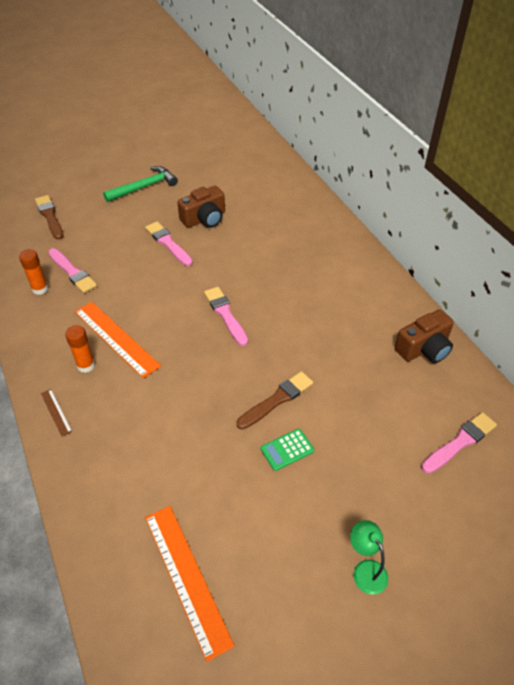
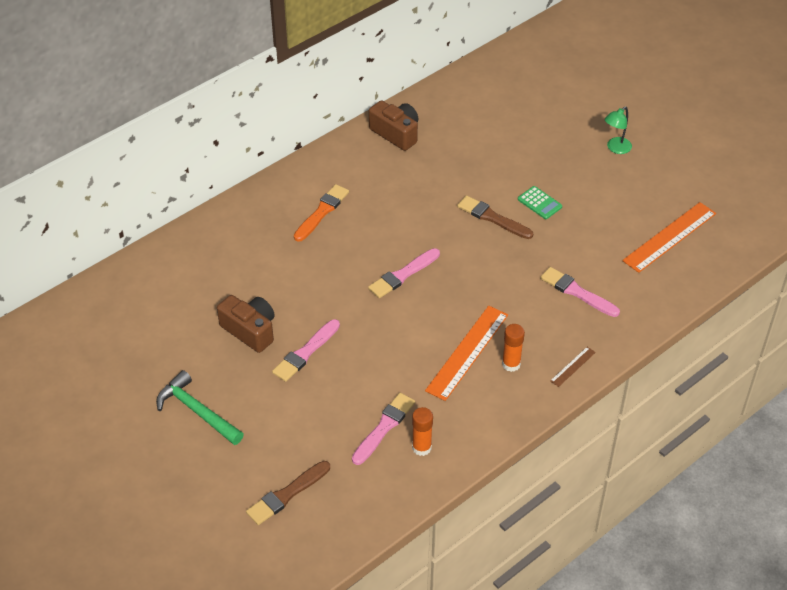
camera: 105 degrees left, 0 degrees up
(322, 276) = (322, 212): none -> orange brush
(460, 442) = (488, 108): pink brush -> pink brush (577, 292)

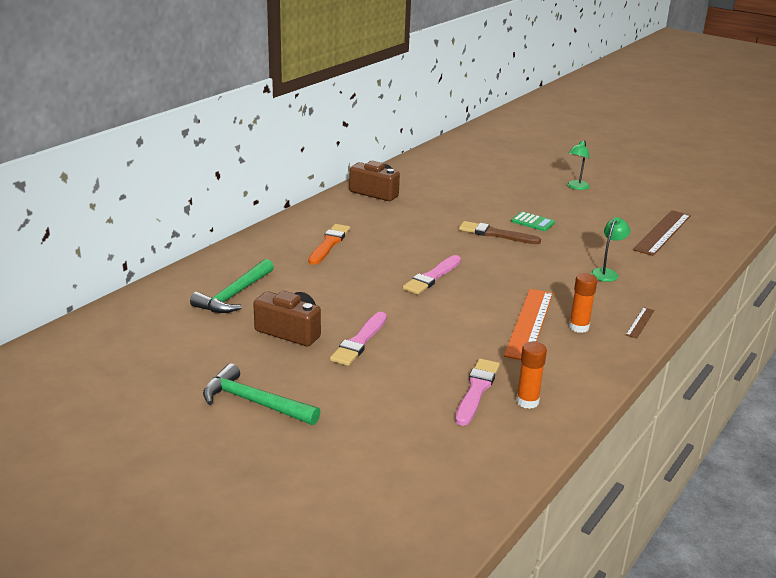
camera: 15 degrees left, 20 degrees down
(214, 275) = (234, 295): none -> green hammer
(287, 494) = (394, 463): brown brush -> none
(577, 292) = (607, 273): pink brush -> green lamp
(669, 237) = (662, 232): orange ruler -> brown ruler

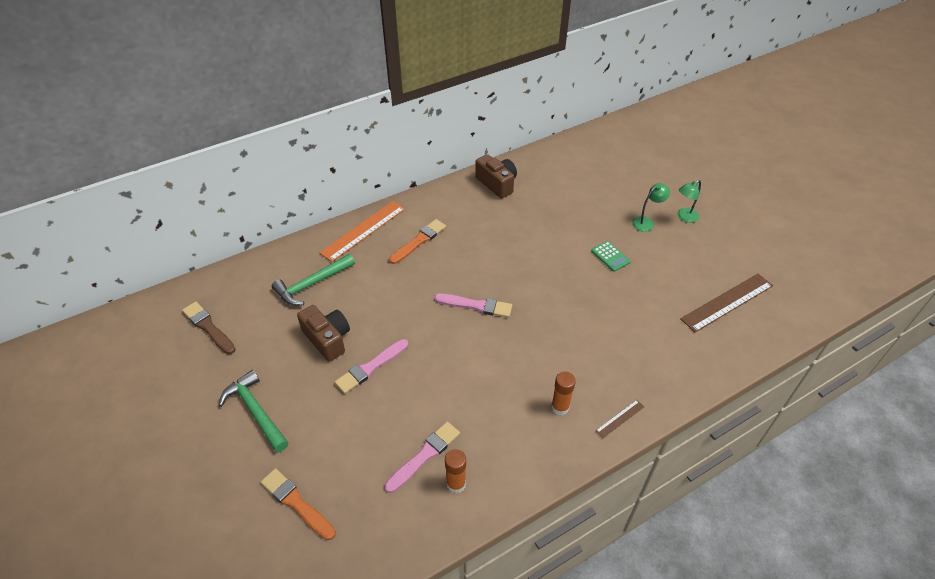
camera: 25 degrees right, 20 degrees up
(368, 459) = (296, 503): none -> orange brush
(432, 277) = (476, 305): pink brush -> pink brush turned 135 degrees counterclockwise
(496, 234) = (566, 264): brown brush -> brown brush (208, 327)
(529, 323) = (520, 388): orange ruler -> orange ruler (363, 230)
(607, 273) = (634, 343): green lamp -> green lamp (646, 222)

